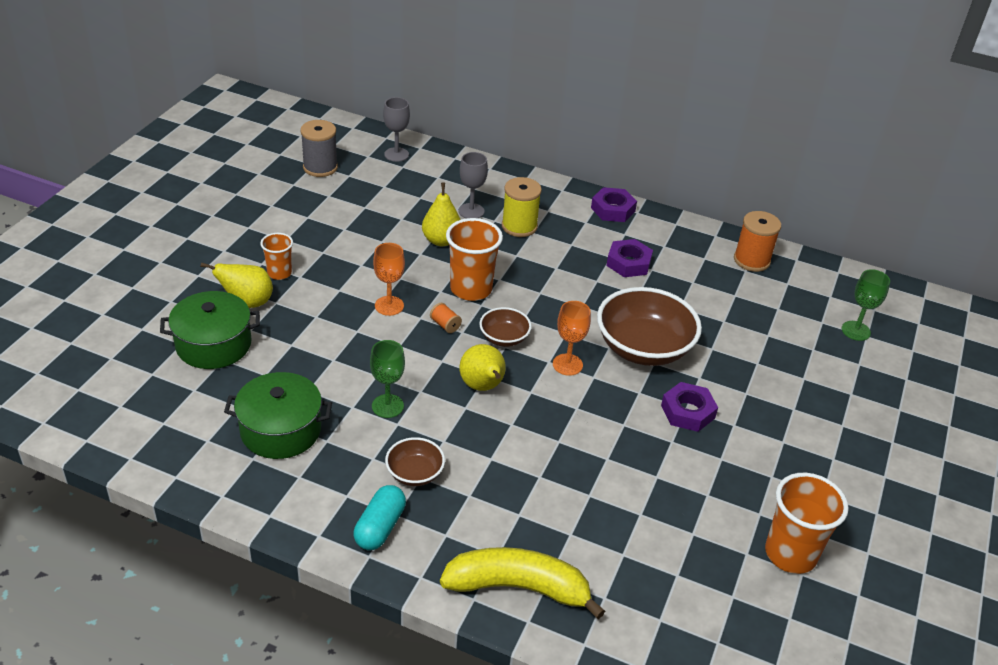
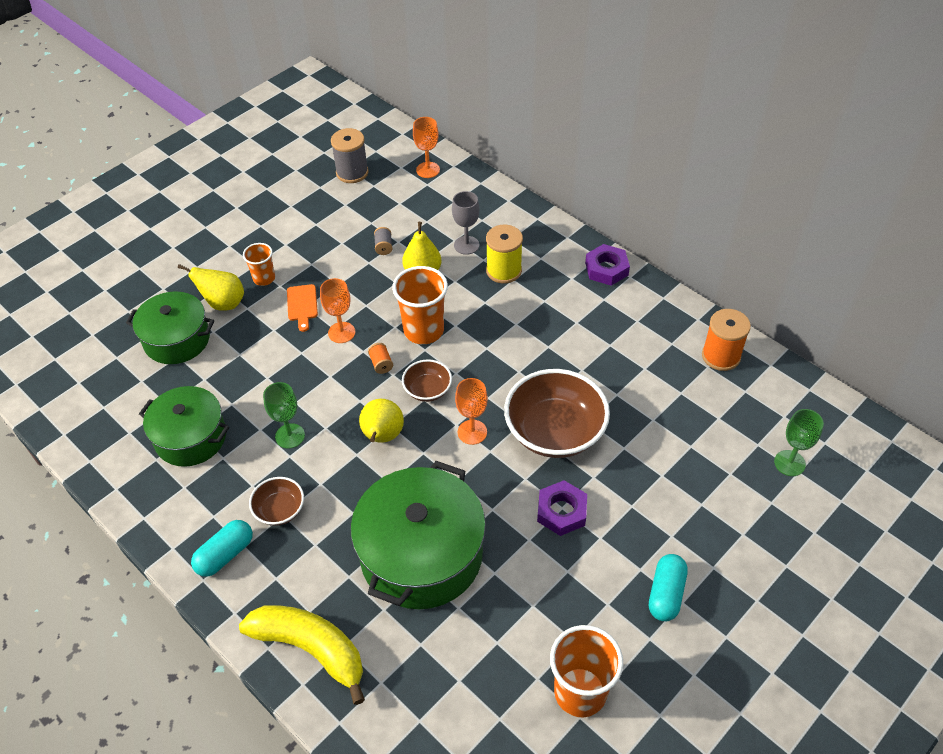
camera: 25 degrees right, 10 degrees up
(334, 289) = (302, 305): none -> orange cutting board
(389, 225) = (383, 247): none -> grey spool
(396, 154) = (428, 170): grey goblet -> orange goblet
(579, 478) = (421, 554): none -> green pot
(628, 263) = (590, 333): purple nut -> none
(816, 455) = (666, 594): none -> turquoise capsule

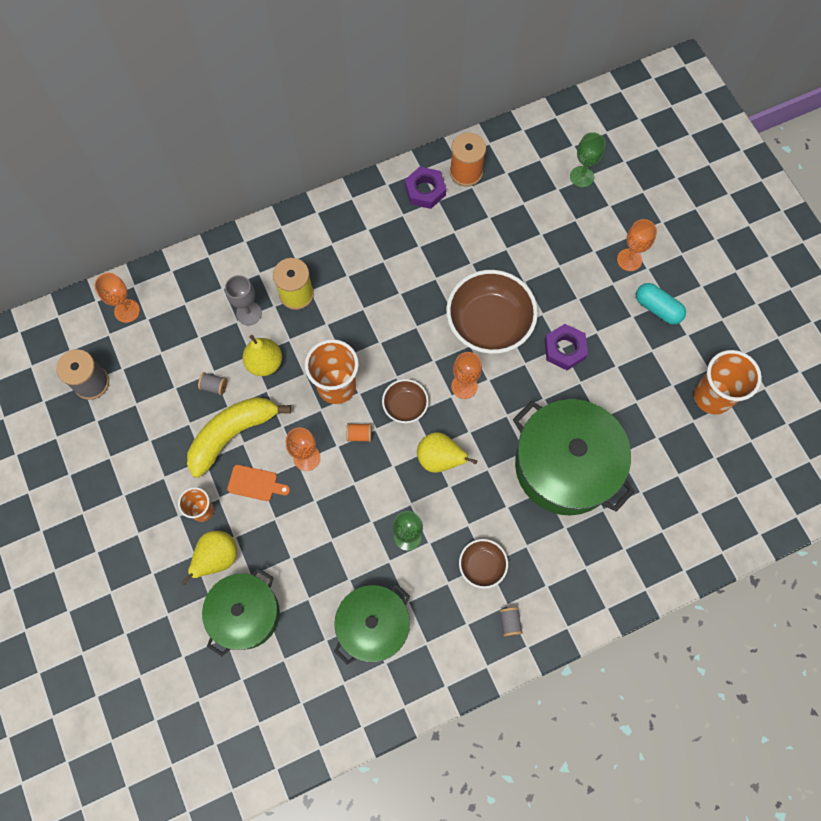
camera: 70 degrees left, 20 degrees up
(225, 554) = (510, 622): turquoise capsule -> grey spool
(311, 648) = (618, 574): yellow banana -> yellow banana (232, 434)
(606, 269) = (334, 212): purple nut -> purple nut (425, 190)
(712, 544) = (629, 260): none -> orange goblet

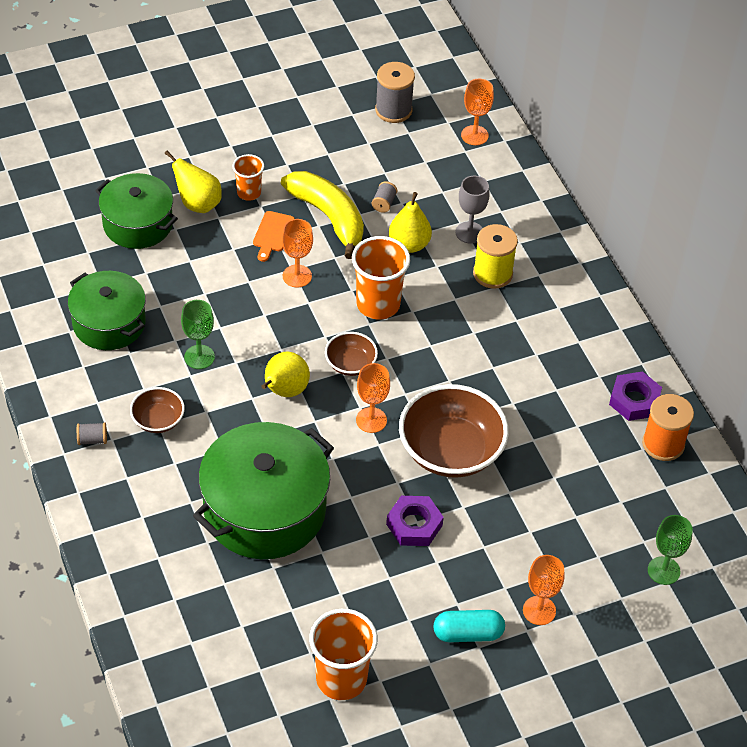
camera: 90 degrees right, 20 degrees down
(359, 435) = (319, 321): orange spool -> none
(657, 308) = (468, 634): turquoise capsule -> turquoise capsule turned 45 degrees clockwise

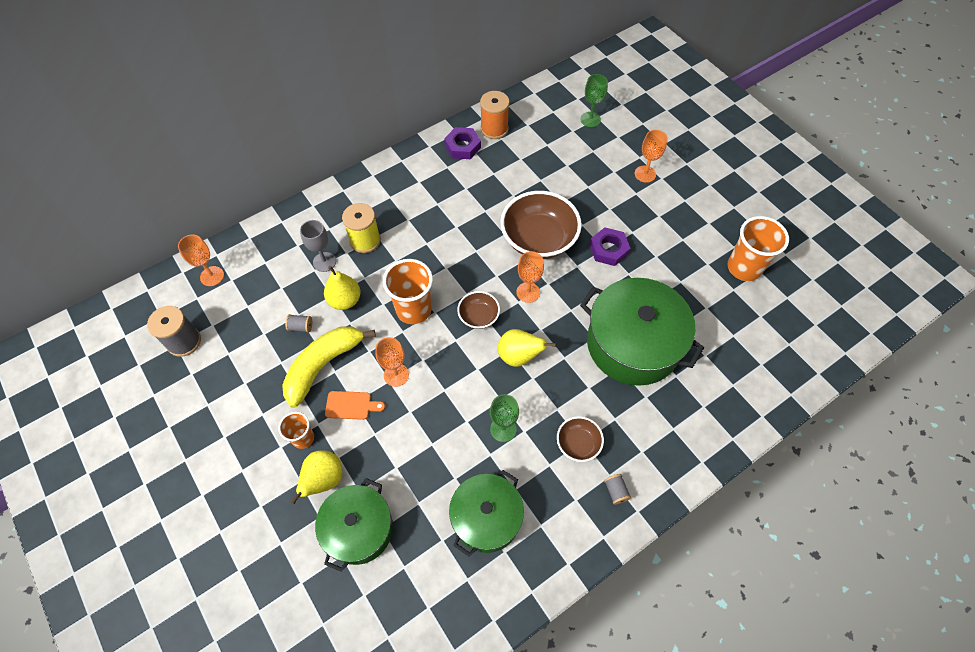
camera: 100 degrees left, 10 degrees up
(468, 634) = (678, 207): turquoise capsule -> none

